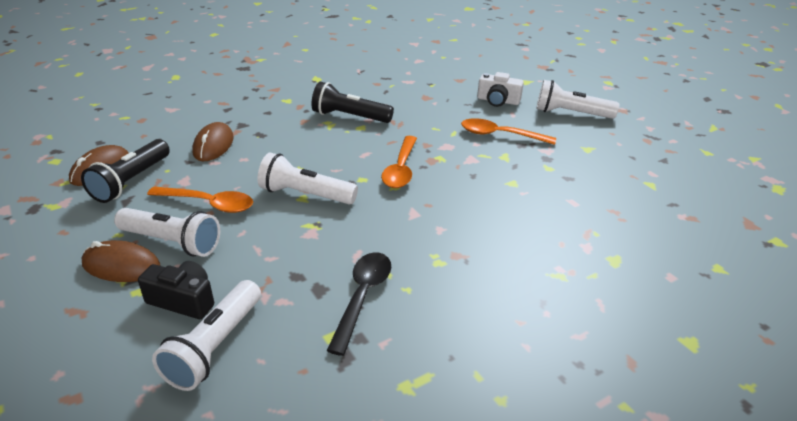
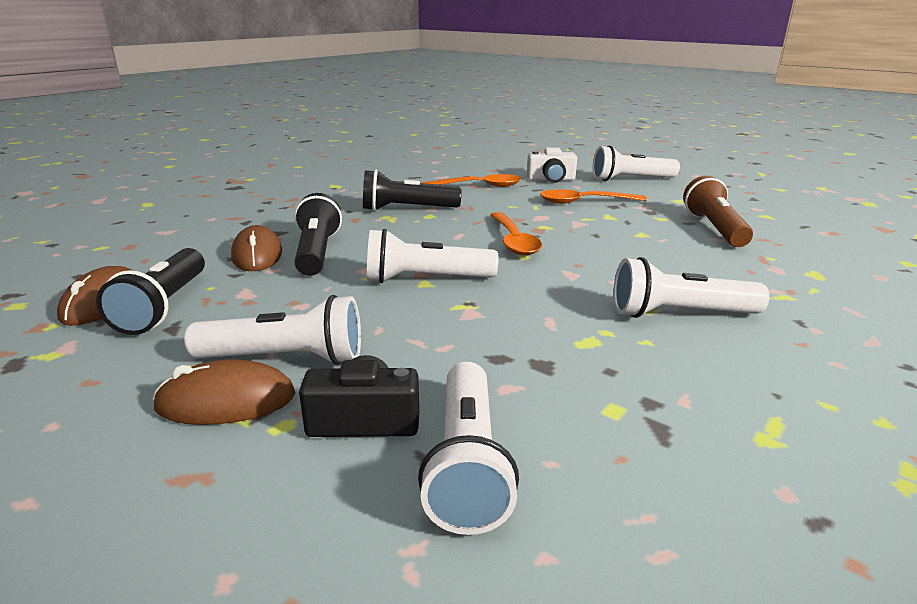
camera: 20 degrees left, 10 degrees down
(208, 204) = (303, 309): orange spoon -> orange spoon (478, 186)
(253, 151) = (317, 252): none -> black flashlight
(362, 297) = (605, 361): black spoon -> none
(456, 271) = (679, 314): none -> white flashlight
(583, 190) = (714, 229): none -> brown flashlight

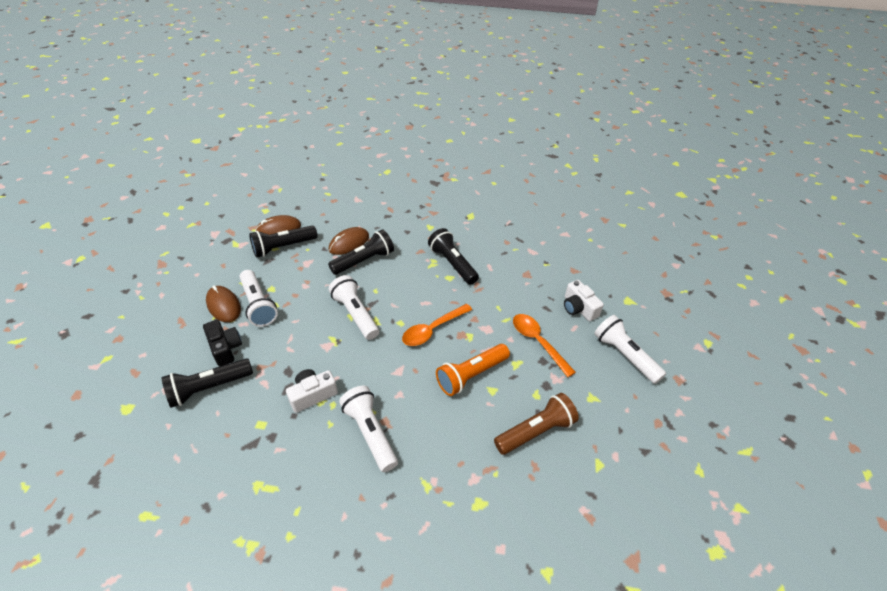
camera: 60 degrees right, 20 degrees up
(467, 463) = (209, 388): white flashlight -> black flashlight
(478, 186) = (525, 277): orange spoon -> none
(573, 344) = (312, 395): none -> white camera
(611, 238) = (471, 375): none -> orange flashlight

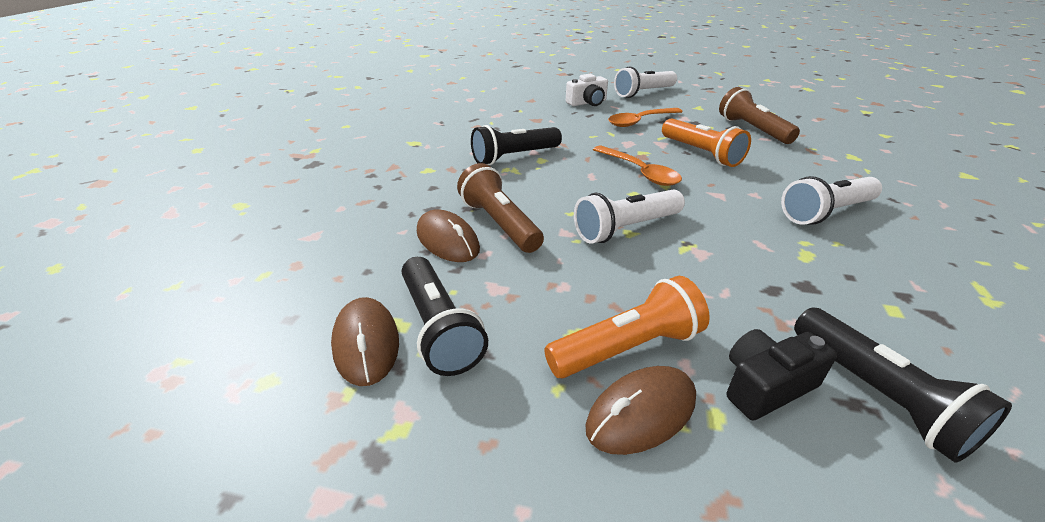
camera: 85 degrees left, 10 degrees down
(258, 305) = (627, 348): white flashlight -> orange flashlight
(312, 395) = (802, 260): white camera -> none
(364, 261) = (500, 224): black flashlight -> brown flashlight

